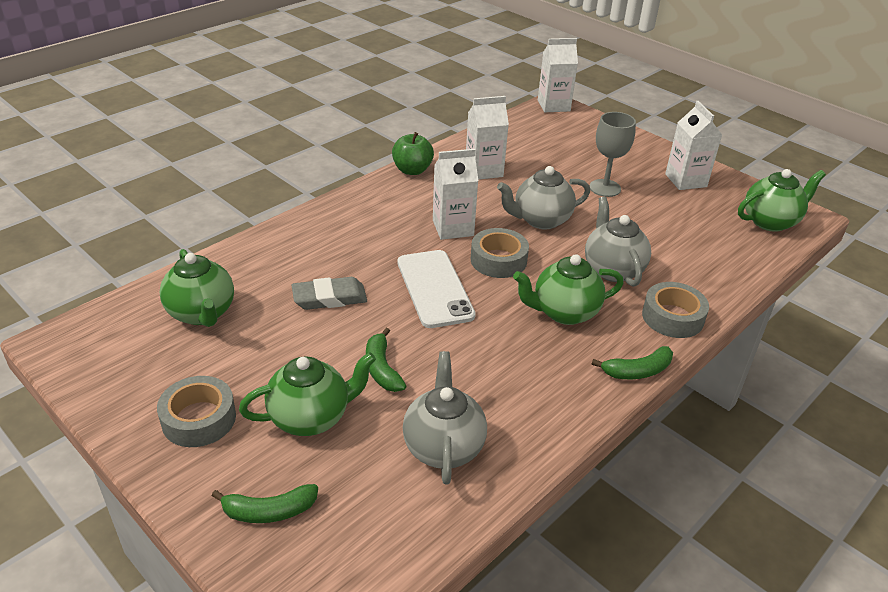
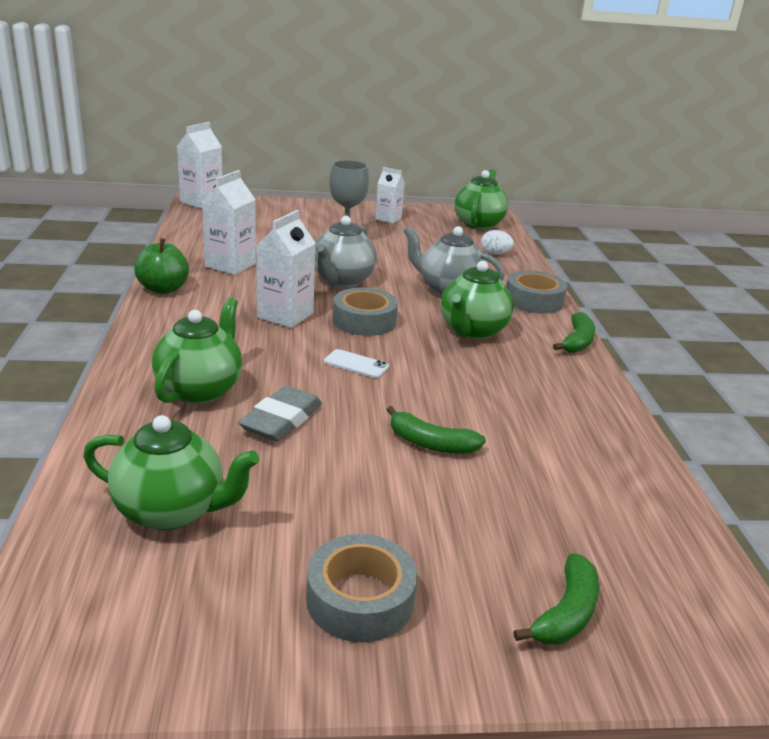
camera: 50 degrees left, 10 degrees down
(311, 417) = (452, 518): green teapot -> green teapot (200, 390)
(435, 288) = (356, 364): white phone -> white phone, size x0.46
(443, 447) = (574, 464): grey teapot -> none
(685, 180) = (388, 219): white carton -> white carton, size x0.66
(725, 258) = (495, 254): none -> white egg

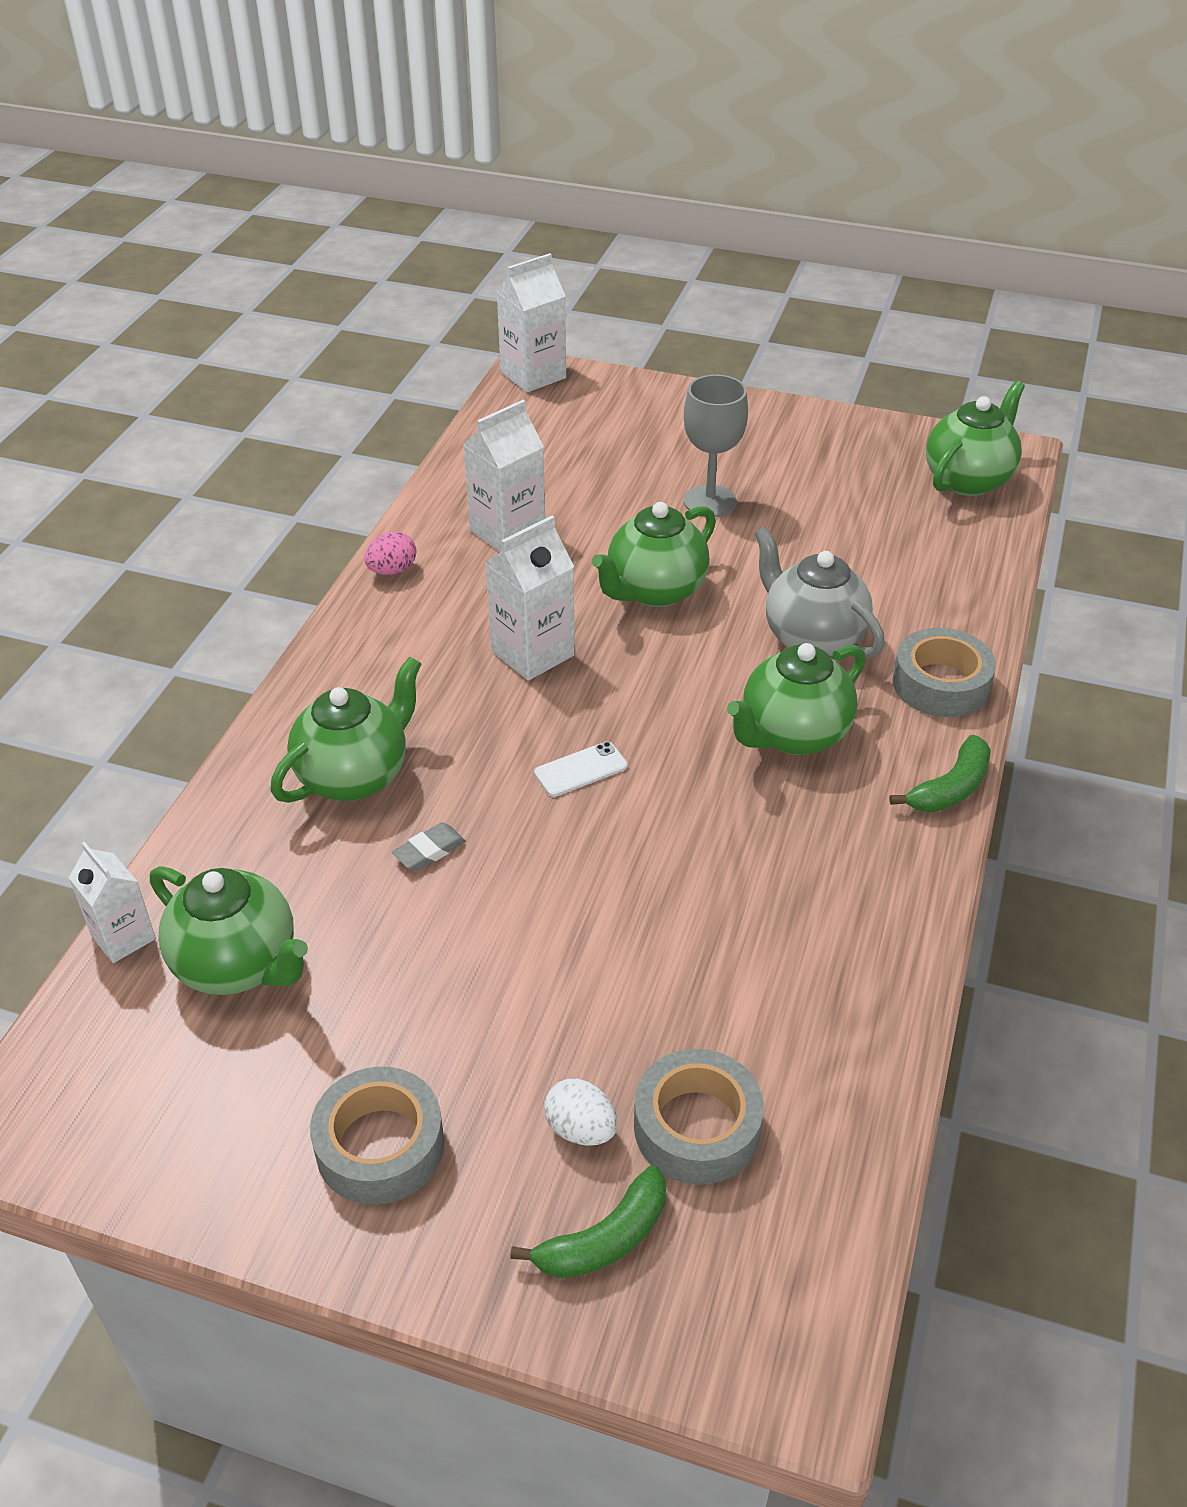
camera: 25 degrees right, 15 degrees up
(163, 289) = (392, 570): green apple -> pink egg
(281, 420) = (429, 851): grey eraser -> grey eraser, size x0.56
(342, 281) = (654, 591): grey teapot -> green teapot
(356, 364) = (580, 769): white phone -> white phone turned 75 degrees counterclockwise
(364, 321) = (640, 684): grey tape -> grey tape (697, 1127)
(388, 219) = (814, 449): white carton -> white carton (123, 937)
(431, 443) = (599, 937): green banana -> none
(495, 254) = (947, 561): white egg -> white egg (580, 1129)

